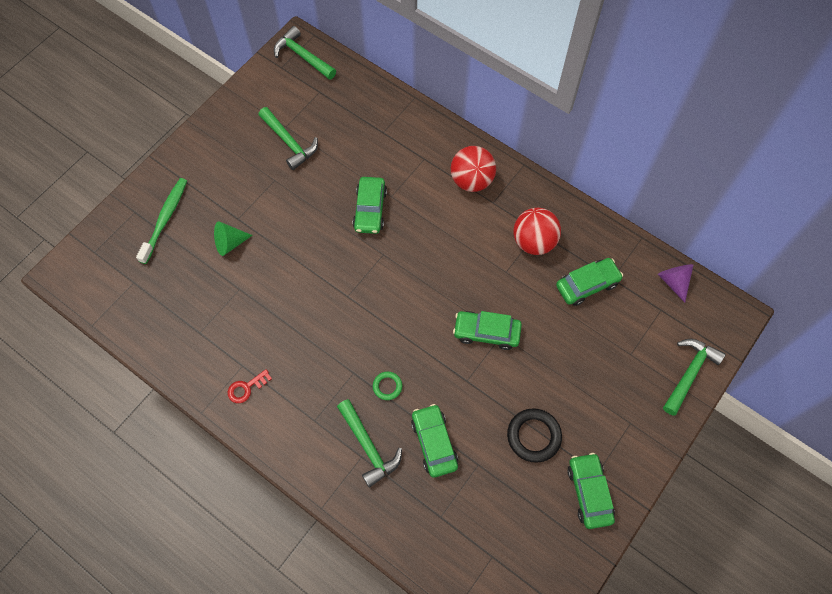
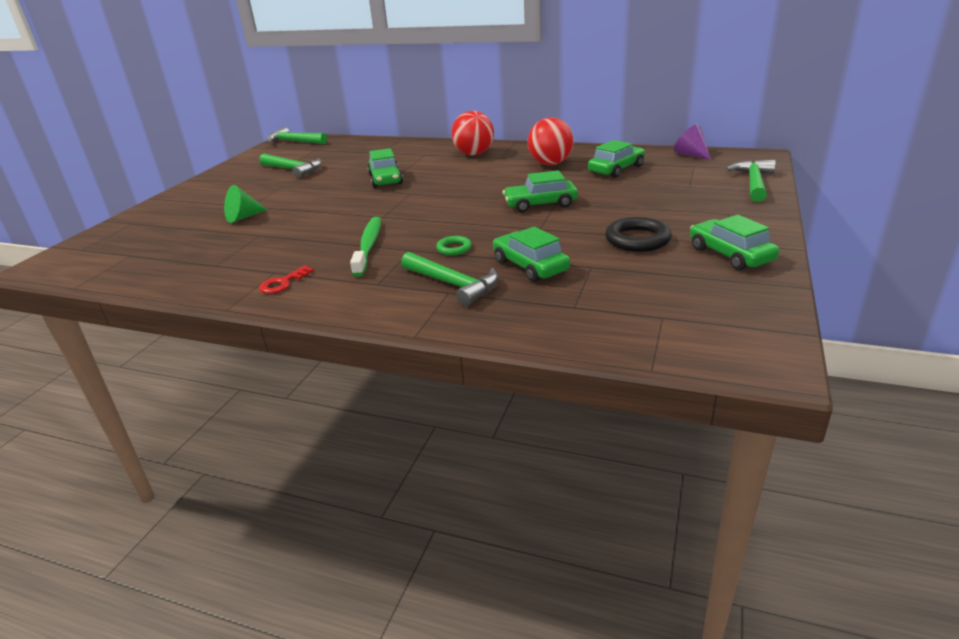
camera: 15 degrees left, 35 degrees down
(165, 219) = (167, 220): green toothbrush -> green toothbrush (368, 246)

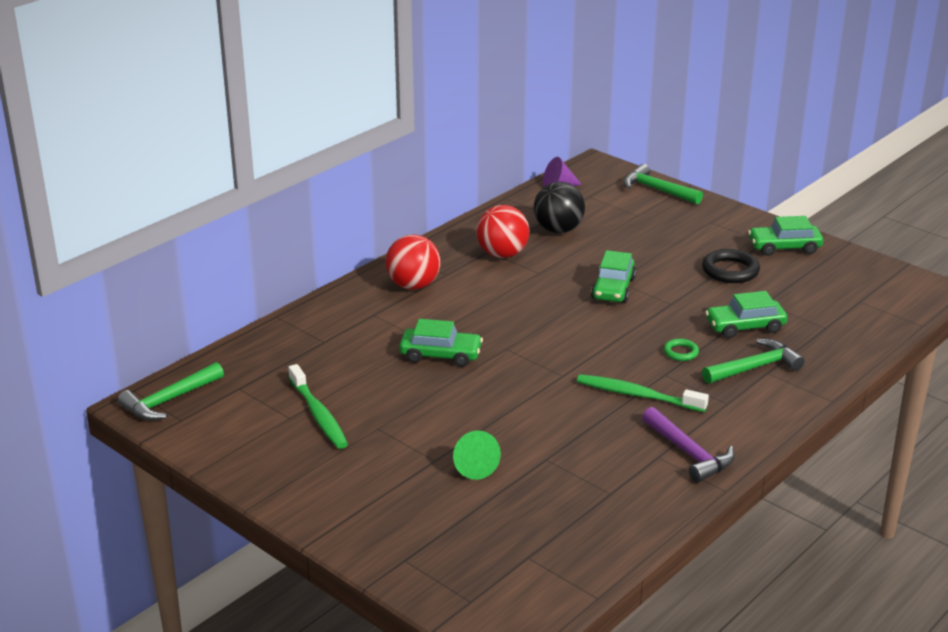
camera: 70 degrees left, 0 degrees up
(283, 283) = (689, 453): red key -> purple hammer
(293, 170) = (318, 414): green hammer -> green toothbrush
(616, 169) = (558, 230): green car -> black ball

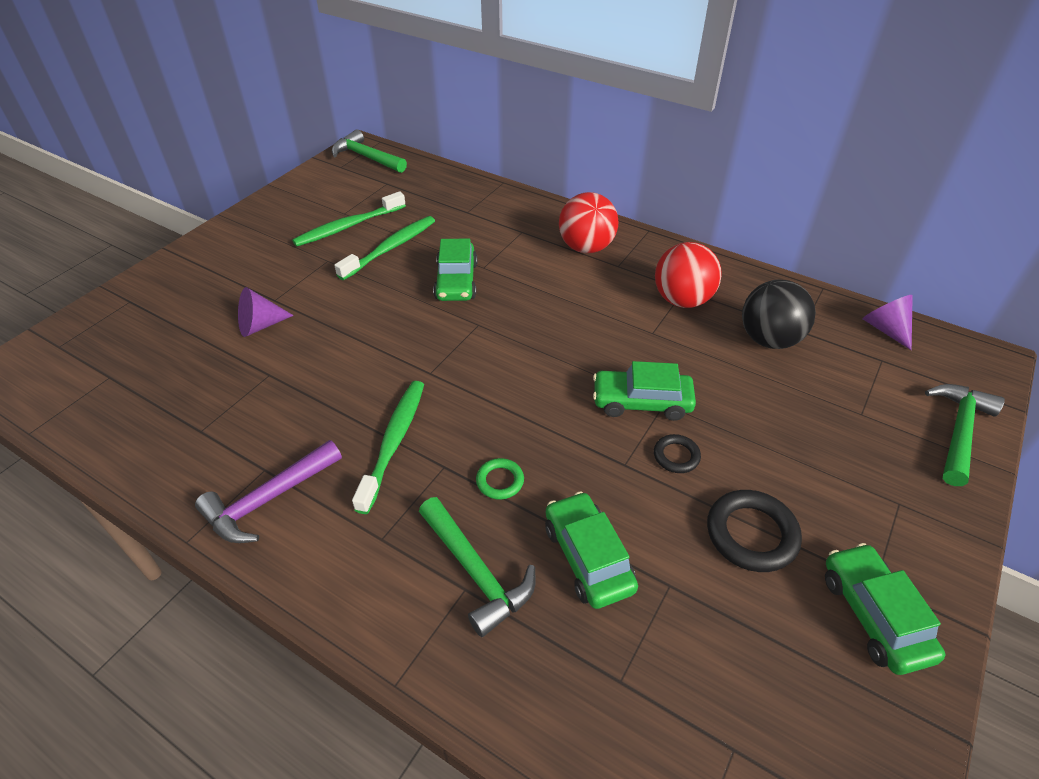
camera: 80 degrees right, 15 degrees up
(371, 389) = (390, 248): none -> green toothbrush
(474, 467) = (260, 325): green cone -> purple cone
(666, 284) = (676, 456): none -> black ring

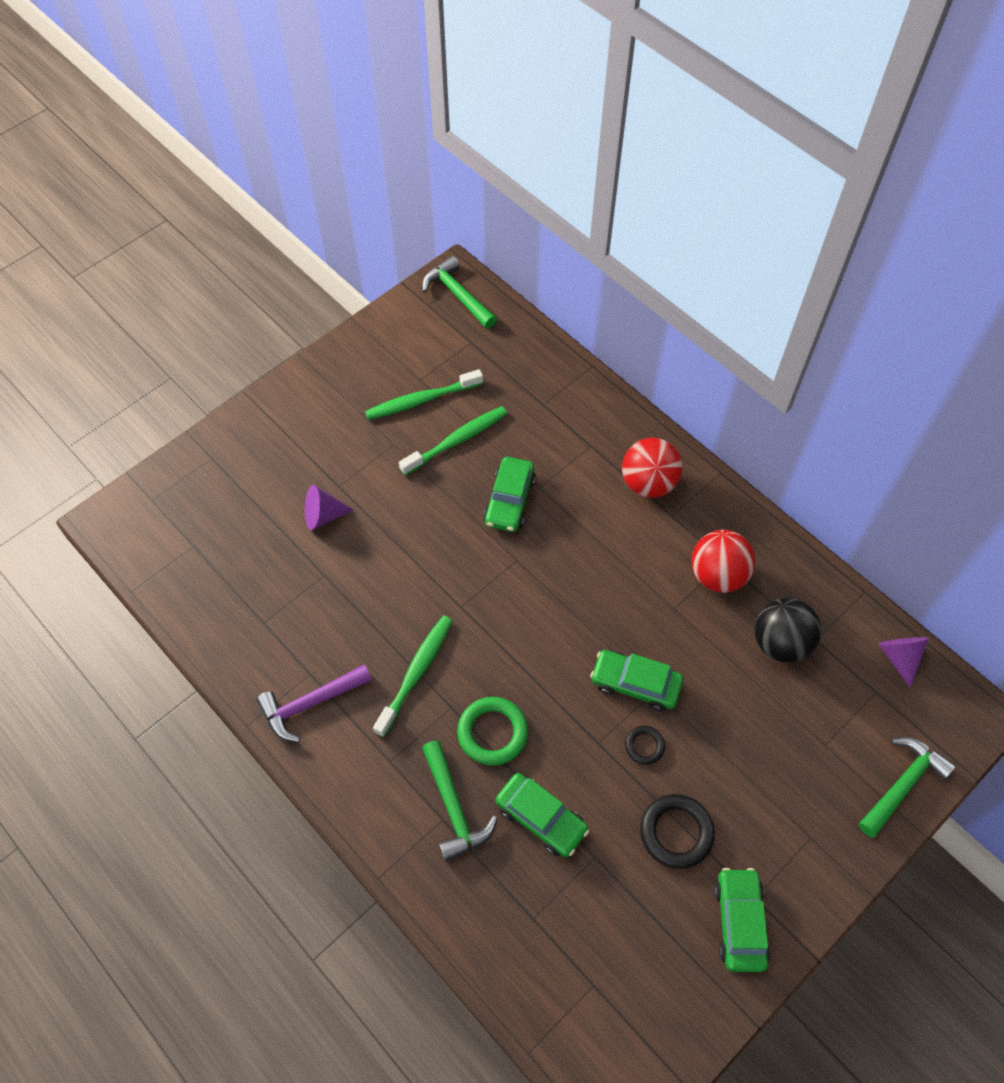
camera: 15 degrees right, 15 degrees up
(500, 481) = (492, 733): green ring -> green ring, size x1.79
(588, 557) = (541, 818): green car -> green car turned 135 degrees clockwise

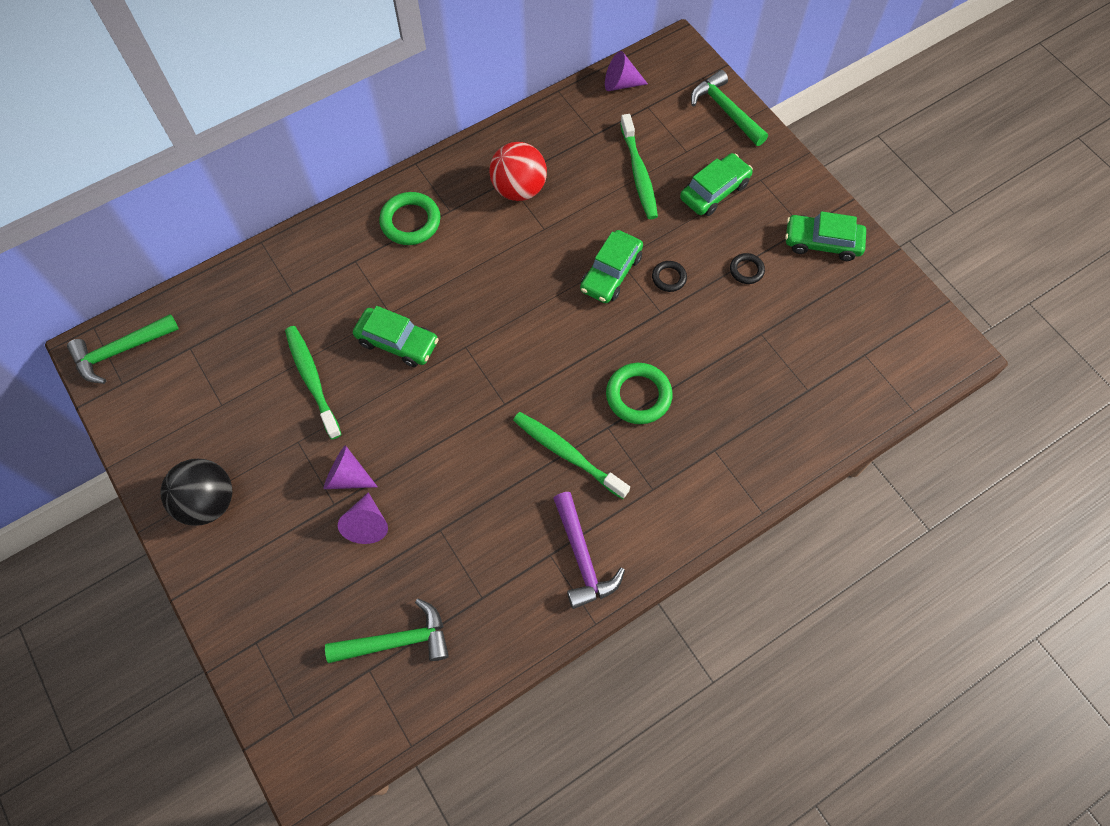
camera: 80 degrees left, 5 degrees up
(366, 490) = (347, 477): none -> purple cone
(421, 400) = (250, 407): green toothbrush -> green toothbrush (639, 173)
(454, 808) = (705, 439): green hammer -> green hammer (397, 641)
(541, 818) = (722, 369): green car -> green car (714, 191)
(648, 483) = (410, 221): red ball -> green ring
(676, 832) = (746, 270): black ring -> black ring, size x0.56
(780, 643) = (592, 159): black ball -> black ball (208, 502)

